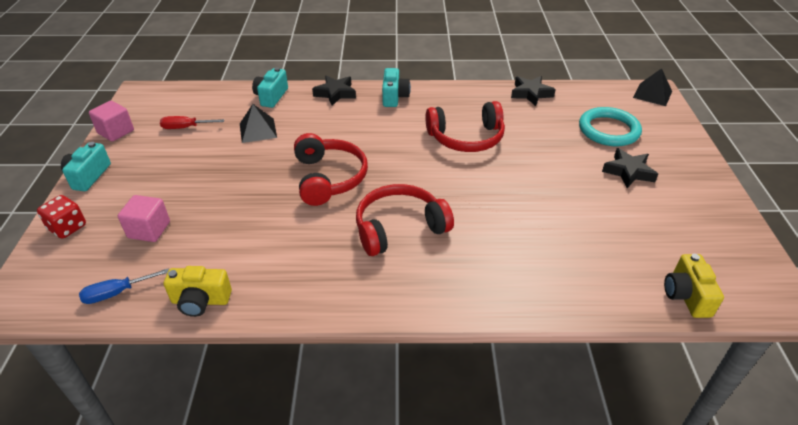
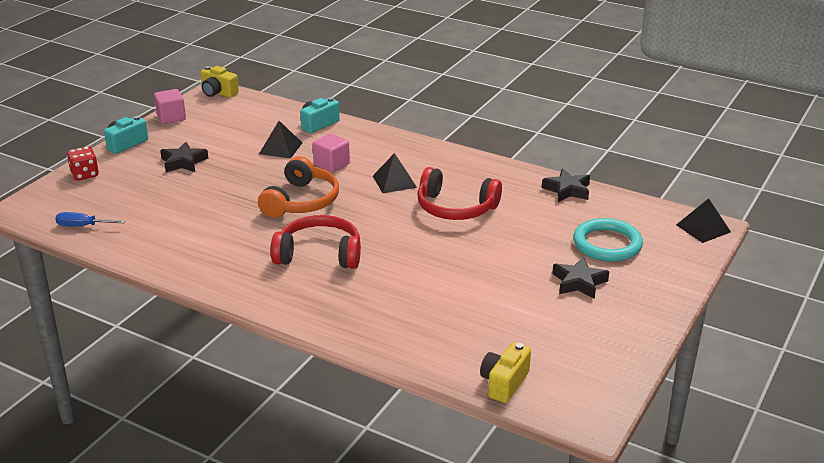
camera: 30 degrees right, 10 degrees down
(149, 230) = (136, 194): pink cube -> pink cube (331, 164)
(186, 127) = (226, 129): red screwdriver -> none
(200, 301) = (131, 250): yellow camera -> yellow camera (218, 93)
(329, 178) = (301, 201): red headphones -> orange headphones
(335, 93) = (377, 137): black star -> black star (183, 162)
(392, 130) = (394, 181): none -> black pyramid
(394, 97) = (428, 155): turquoise camera -> none

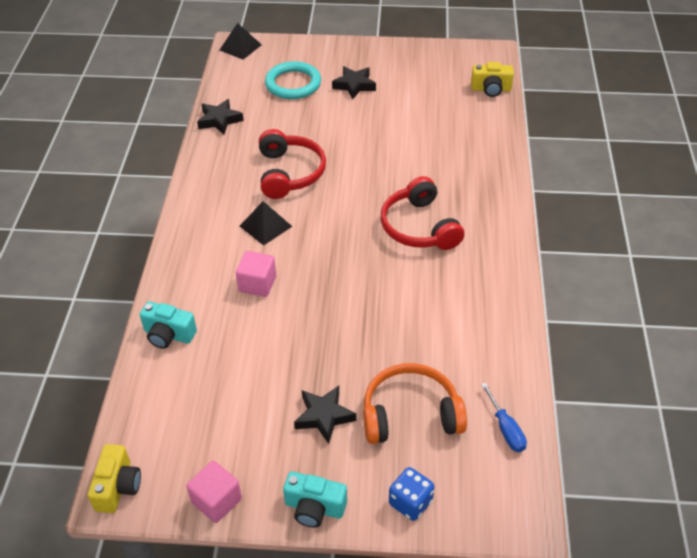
camera: 115 degrees left, 15 degrees up
(85, 174) = (410, 502): red dice -> blue dice
(281, 148) = (243, 342): black pyramid -> none
(301, 201) = (342, 275): orange headphones -> orange headphones (410, 414)

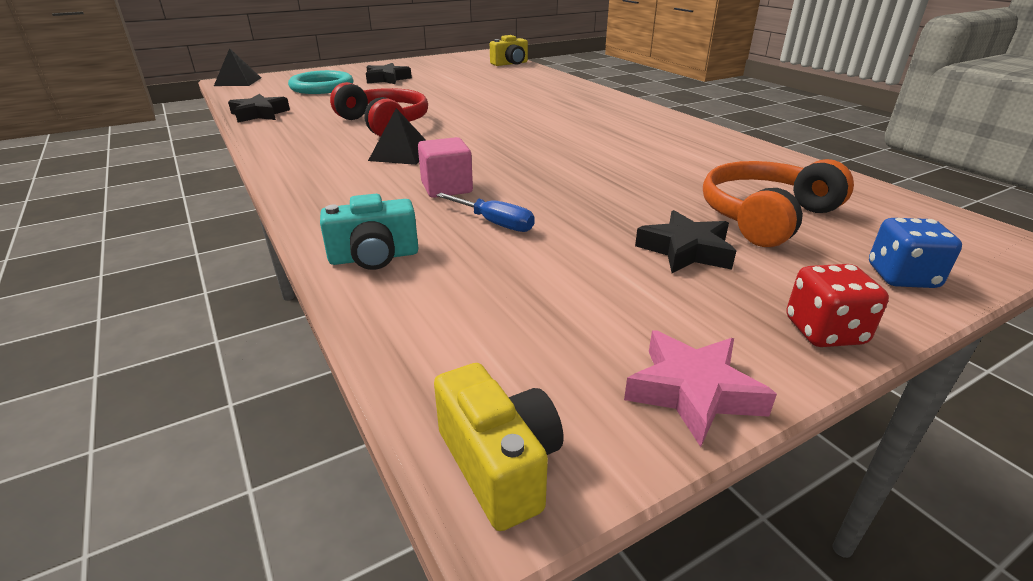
camera: 35 degrees left, 15 degrees down
(216, 501) = (693, 392): pink cube -> pink star
(314, 508) = (824, 331): turquoise camera -> red dice
(419, 227) = (562, 121): red headphones -> none
(505, 429) = (860, 195): blue screwdriver -> blue screwdriver (494, 223)

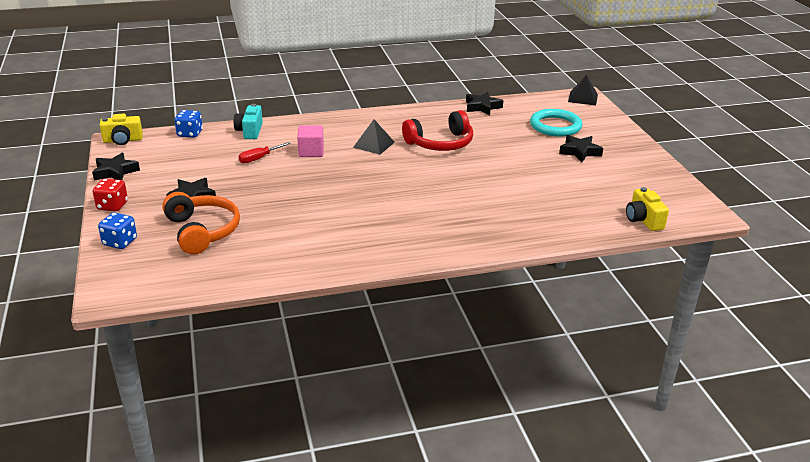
camera: 105 degrees right, 0 degrees up
(408, 336) = (190, 134): none -> blue dice
(494, 223) = (259, 158): blue screwdriver -> red screwdriver
(693, 392) = (115, 172): pink star -> black star

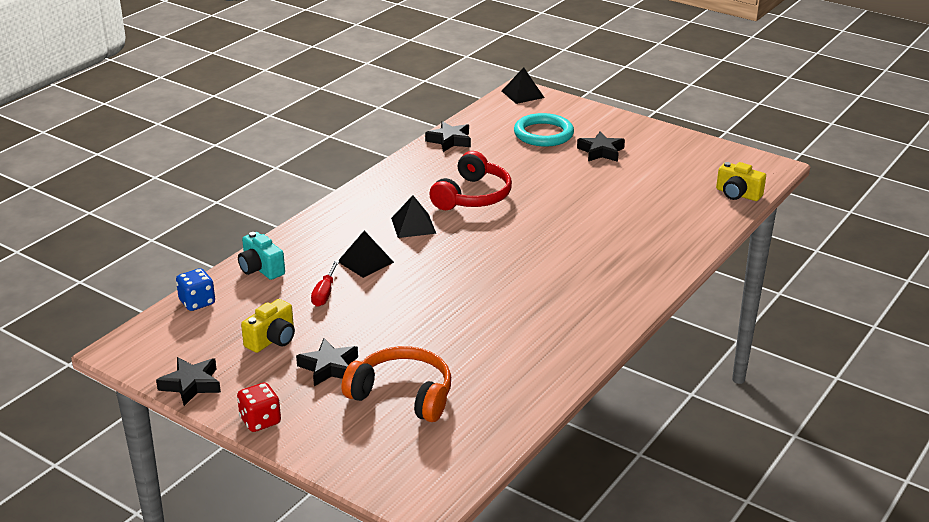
camera: 40 degrees left, 0 degrees up
(120, 242) = (340, 450): blue dice -> none
(123, 140) = (130, 347): yellow camera -> yellow camera (272, 339)
(311, 152) = (365, 262): pink cube -> black pyramid

